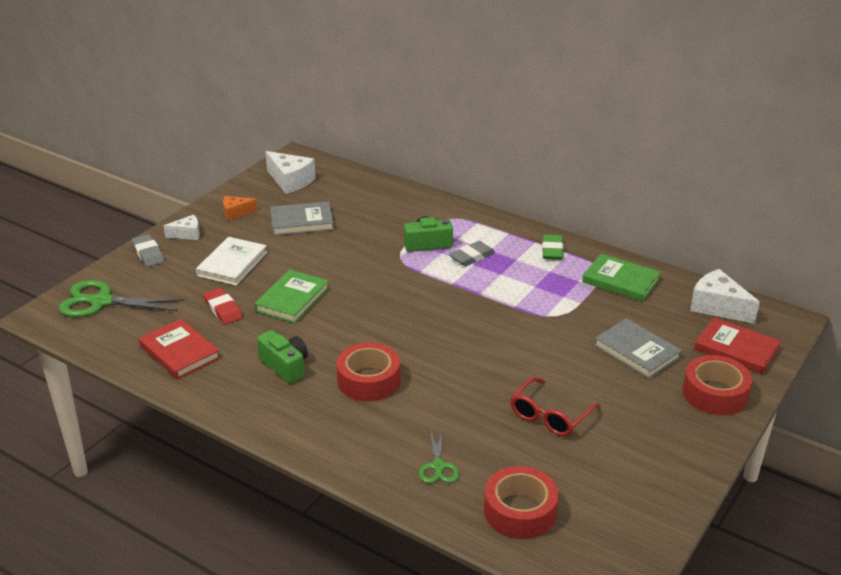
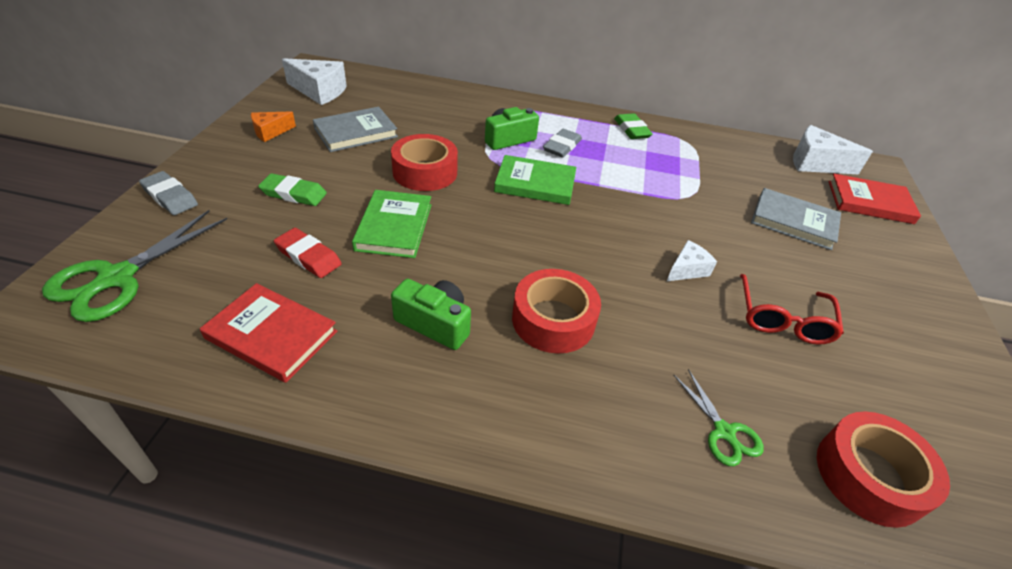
camera: 25 degrees left, 10 degrees up
(101, 302) = (116, 278): green scissors -> green scissors turned 45 degrees counterclockwise
(187, 234) = (217, 165): white cheese -> white cheese (687, 270)
(232, 264) = (293, 194): white book -> green eraser
(620, 281) = (715, 151): green book -> green book (535, 183)
(715, 394) = (899, 254): red tape -> red tape (425, 172)

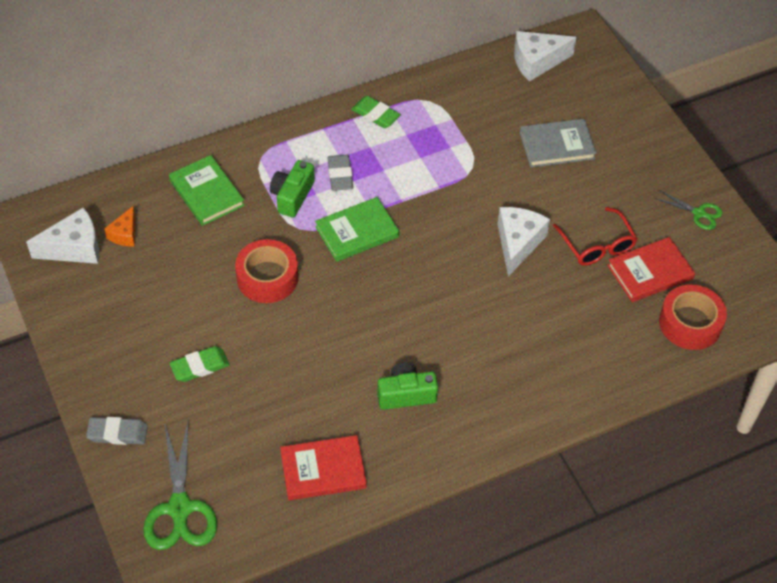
camera: 35 degrees left, 10 degrees up
(270, 132) = (99, 323): orange cheese -> orange cheese (125, 234)
(308, 256) = (276, 406): red eraser -> none
(356, 132) = (167, 274): grey book -> none
(394, 227) = (303, 343): green book -> green book (206, 193)
(553, 320) = (470, 342): red tape -> none
(687, 270) = (518, 243): white cheese -> white cheese, size x1.70
(724, 432) = (610, 348): green scissors -> green scissors (699, 213)
(869, 202) = (595, 86): red book -> red book (650, 272)

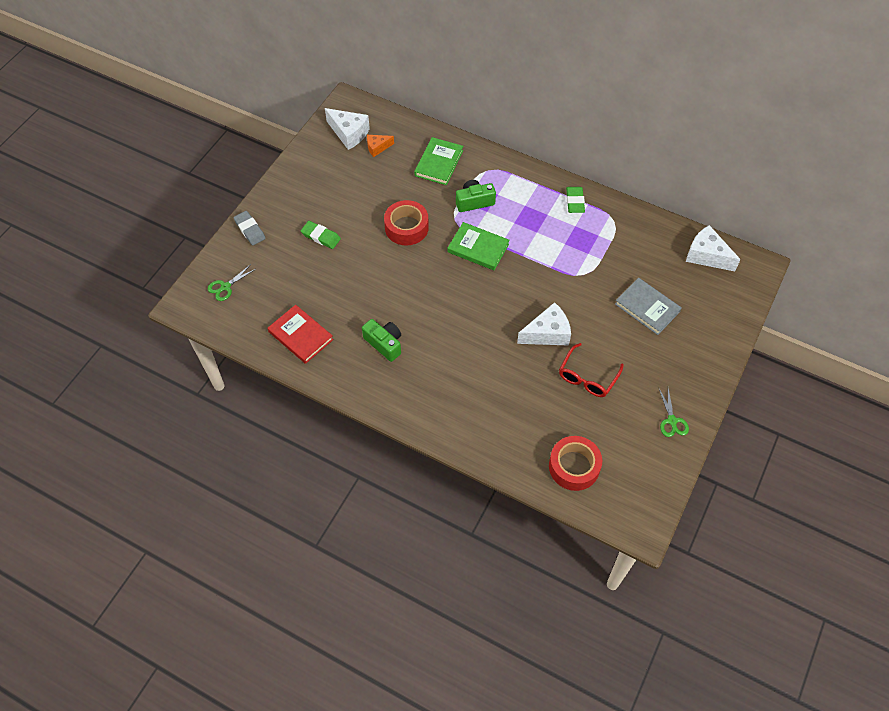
camera: 55 degrees right, 5 degrees up
(180, 509) = (225, 287): green scissors -> green scissors, size x0.54
(340, 175) = (512, 214): grey eraser -> none
(650, 272) = (594, 420): red book -> none

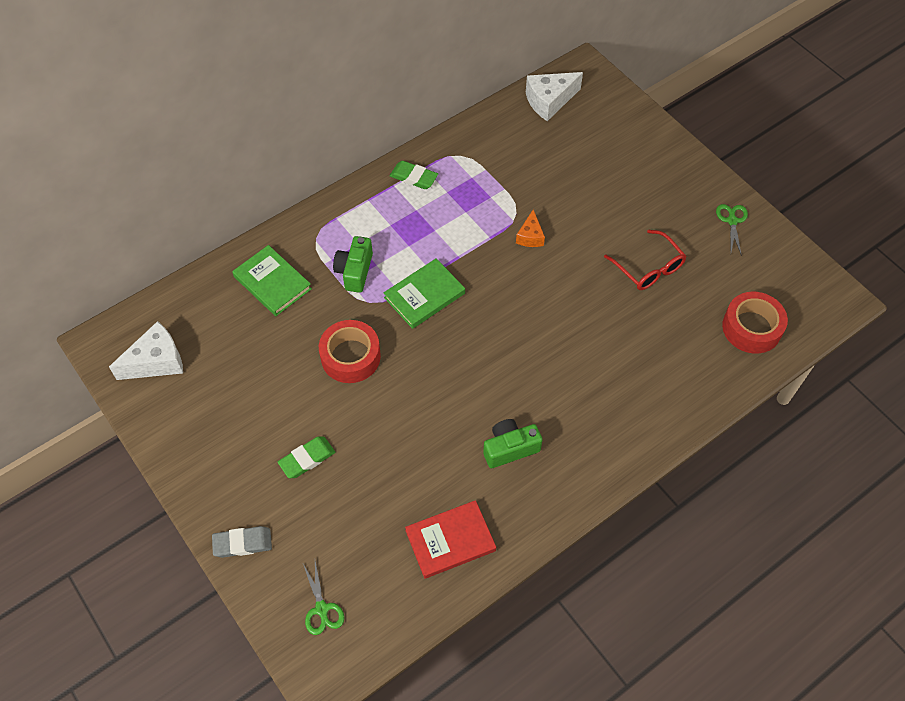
camera: 65 degrees left, 0 degrees up
(377, 147) = (203, 338): orange cheese -> orange cheese (530, 236)
(547, 333) = (576, 279): white cheese -> none
(647, 308) = (587, 178): grey book -> none
(672, 421) = (732, 220): green scissors -> green scissors turned 105 degrees counterclockwise

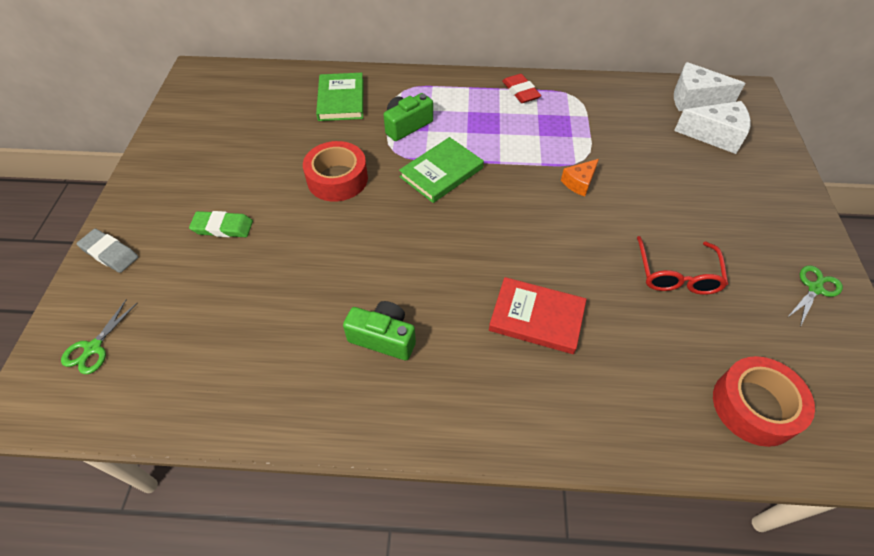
camera: 40 degrees right, 5 degrees down
(156, 361) = (212, 102): white cheese -> white cheese (715, 135)
(414, 177) = (520, 91): green eraser -> red eraser
(424, 295) = (441, 172): green book -> green book turned 45 degrees counterclockwise
(450, 541) = (247, 377): red book -> red book (536, 318)

